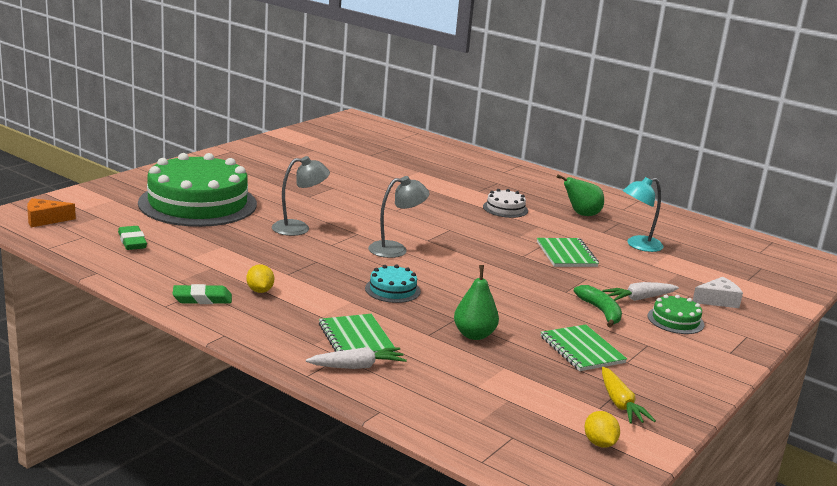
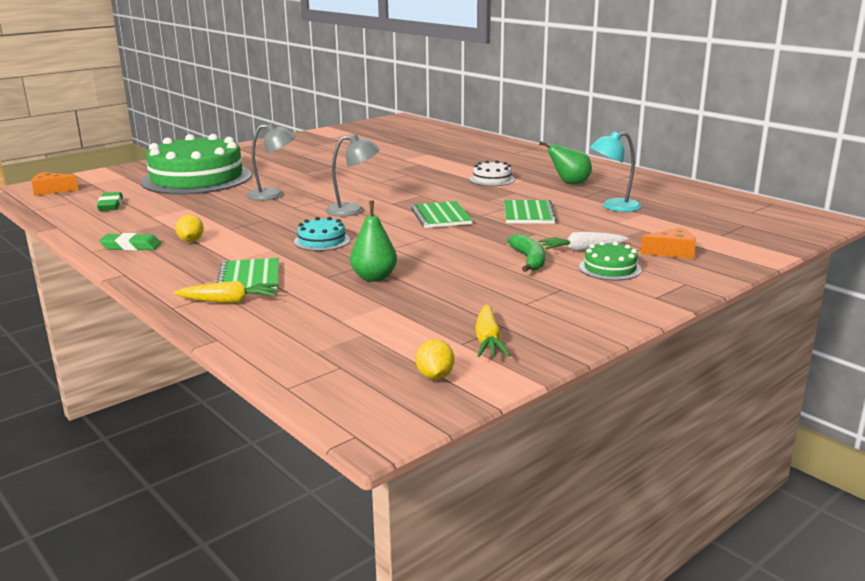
camera: 15 degrees right, 0 degrees up
(357, 366) = (229, 301): white carrot -> yellow carrot
(582, 350) = (482, 292): green notebook -> green notebook (441, 216)
(718, 300) = (672, 252): white cheese -> orange cheese

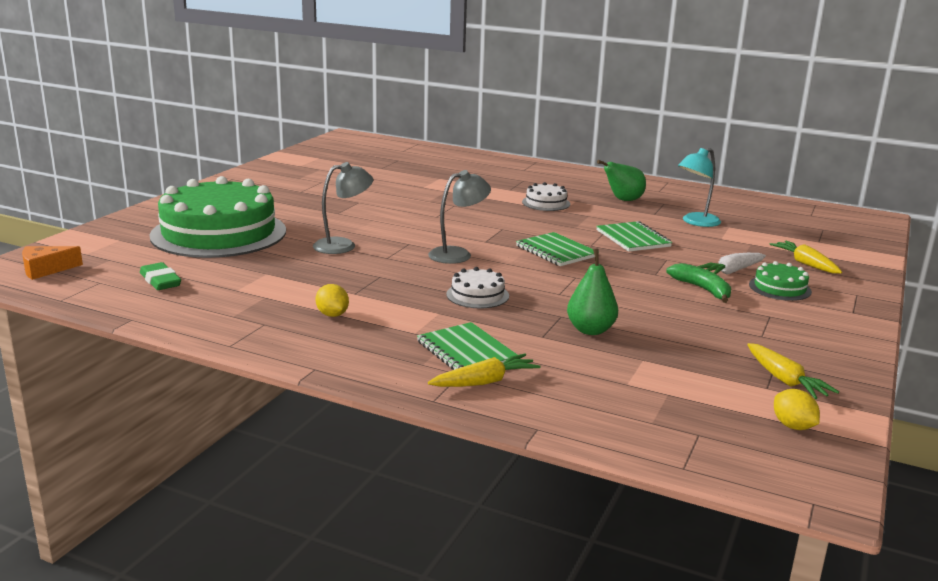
camera: 25 degrees left, 0 degrees up
(131, 246) = (270, 332): green eraser -> none
(322, 241) = (477, 295): turquoise cake -> white cake
(672, 252) = (805, 264): orange cheese -> yellow carrot

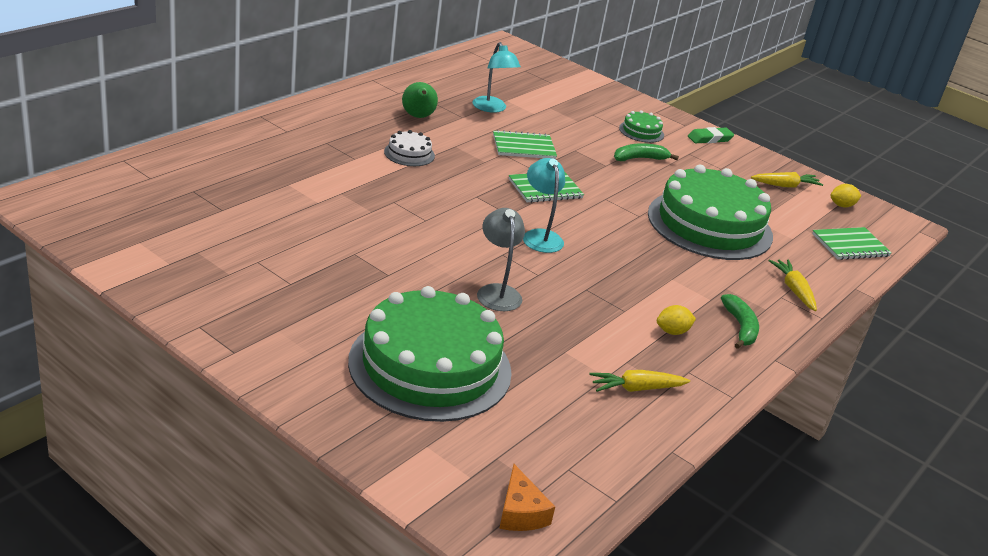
camera: 80 degrees left, 10 degrees up
(160, 281) = (574, 424): green eraser -> green eraser (709, 139)
(368, 349) = (740, 327): none -> green banana
(458, 254) = (540, 236): grey lamp -> turquoise lamp
(466, 351) = (745, 285): green notebook -> green notebook (850, 245)
(477, 295) = (638, 252): white cake -> none
(590, 330) = (709, 224): green pear -> green cake
(731, 272) = (607, 136): white carrot -> none
(805, 264) = (597, 105): yellow carrot -> yellow carrot (636, 388)

